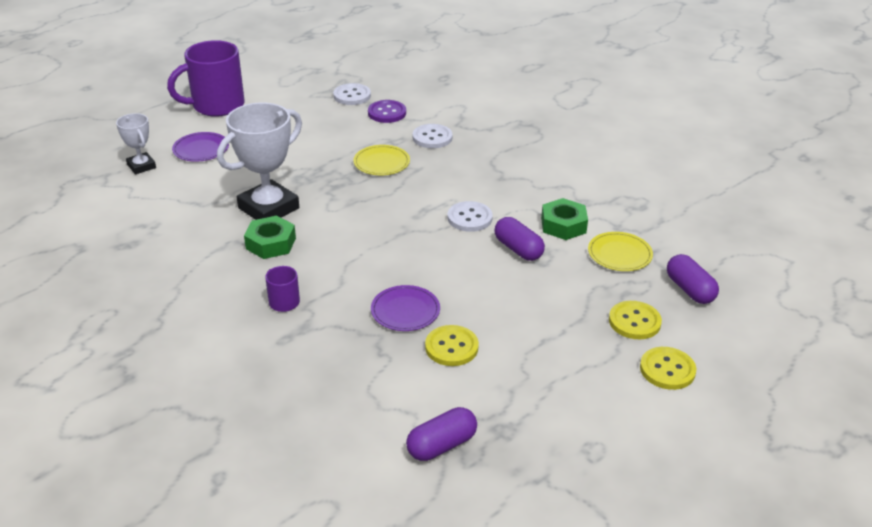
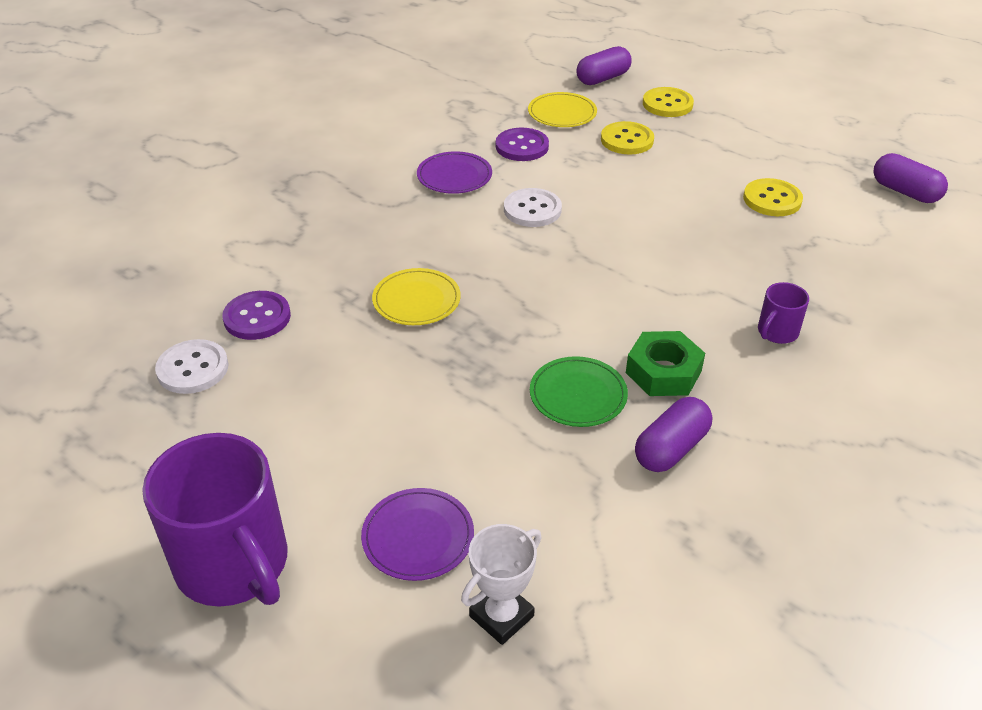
camera: 100 degrees left, 5 degrees up
(268, 208) = (578, 395): white trophy -> green plate
(405, 311) = (734, 236): purple plate -> purple plate (454, 176)
(432, 137) = (334, 261): white button -> none
(518, 249) = (581, 172): purple capsule -> purple capsule (671, 448)
(563, 225) = (522, 146): green nut -> purple button
(667, 370) = (723, 89): yellow button -> yellow button (627, 140)

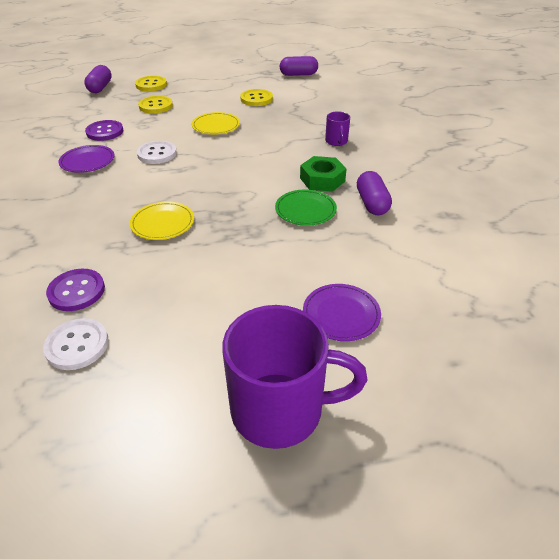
camera: 50 degrees left, 0 degrees up
(501, 616) = (425, 311): white trophy -> none
(562, 113) = (102, 109): yellow plate -> yellow plate (216, 126)

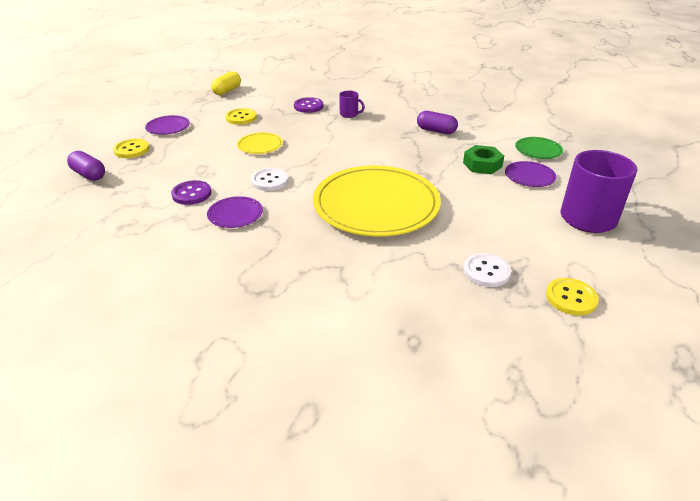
camera: 55 degrees left, 5 degrees down
(76, 291) = (425, 259): purple button -> purple button (308, 106)
(156, 106) = (180, 159): yellow button -> yellow button (571, 298)
(162, 223) = (376, 205): yellow plate -> yellow plate, size x2.35
(202, 81) = (168, 127): none -> purple plate
(298, 74) = (227, 91): purple capsule -> yellow capsule
(305, 210) = (419, 152): green plate -> green plate (538, 150)
(322, 180) = (391, 135): green nut -> green nut (482, 165)

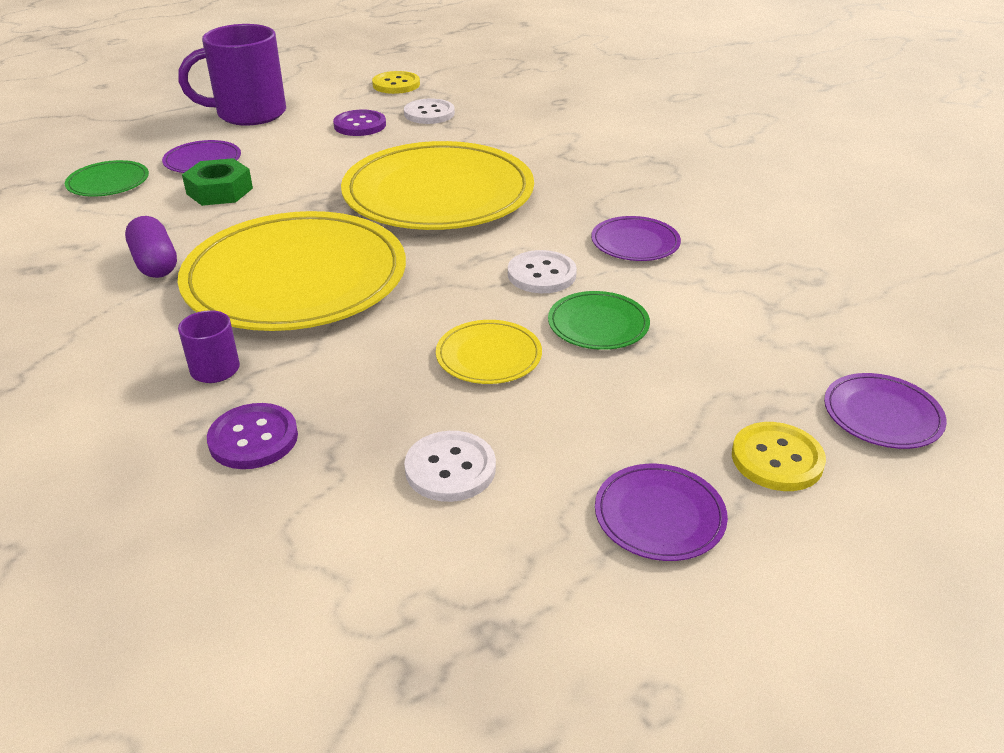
camera: 145 degrees left, 0 degrees up
(89, 174) = (882, 414): purple capsule -> purple plate
(191, 194) = (684, 296): purple button -> purple button (360, 125)
(225, 169) = (598, 324): none -> green plate
(227, 91) = (372, 650): yellow capsule -> none
(241, 118) = (450, 468): yellow button -> white button
(373, 144) = (295, 278): none -> yellow plate

